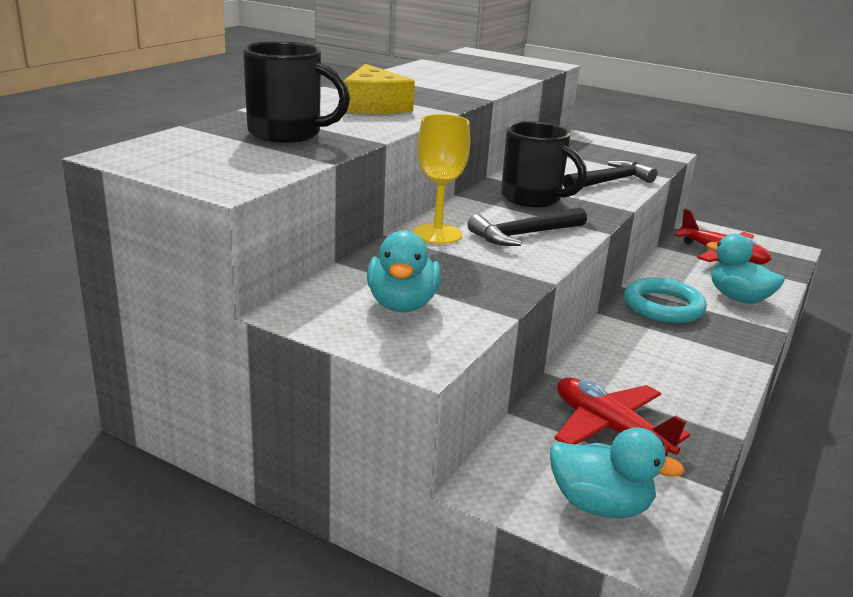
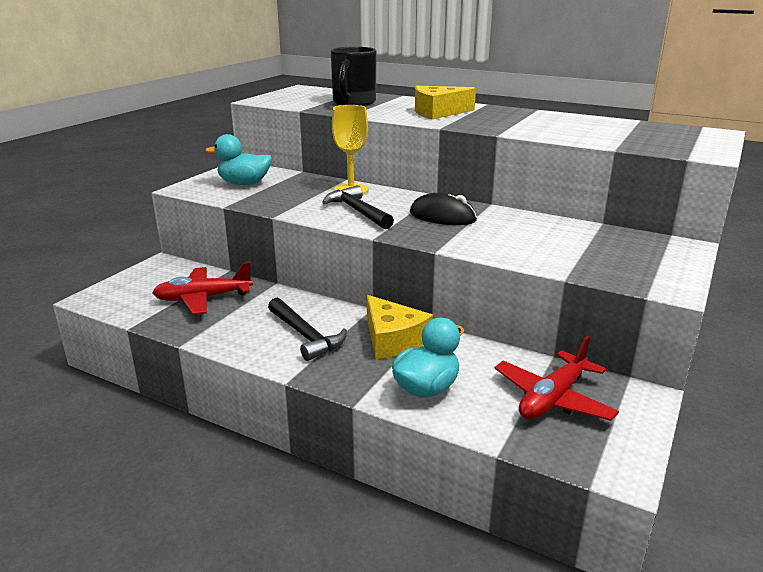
camera: 90 degrees right, 0 degrees up
(533, 198) = (442, 216): black mug -> black mouse
(600, 505) = (133, 290): turquoise duck -> none
(610, 181) = (520, 248): black hammer -> black hammer (306, 336)
(610, 429) = (203, 298): red plane -> red plane turned 150 degrees counterclockwise
(663, 306) = (392, 339): turquoise ring -> yellow cheese

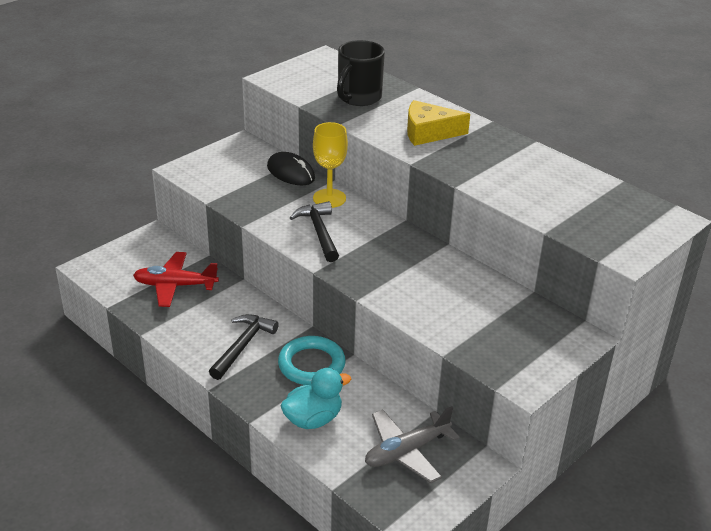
camera: 15 degrees right, 10 degrees up
(244, 184) = (236, 171): turquoise duck -> none
(306, 336) = (243, 345): black hammer -> black hammer turned 135 degrees counterclockwise
(392, 339) = (311, 365): yellow cheese -> turquoise ring
(442, 216) = (391, 254): black mouse -> black mouse (291, 173)
(553, 398) = (407, 451): red plane -> grey plane

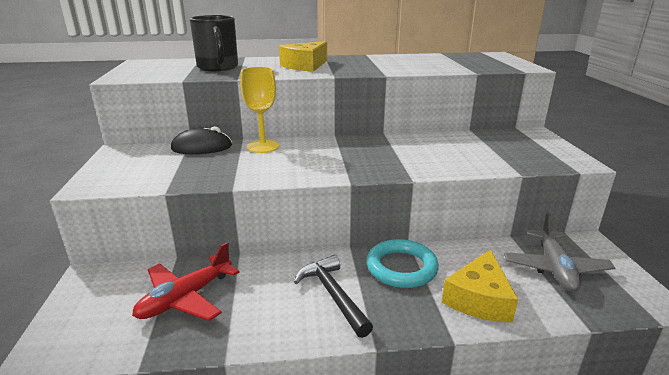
camera: 50 degrees left, 10 degrees down
(313, 419) = (479, 299): turquoise duck -> yellow cheese
(319, 232) = (299, 164): black hammer -> none

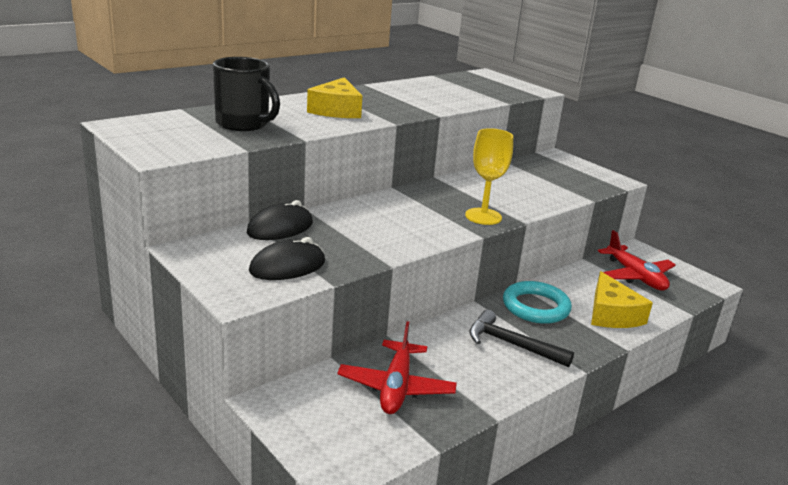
camera: 35 degrees left, 0 degrees up
(158, 173) = (287, 266): none -> black mouse
(263, 146) = (344, 214): yellow goblet -> yellow goblet (483, 216)
(555, 268) = (635, 276): grey plane -> red plane

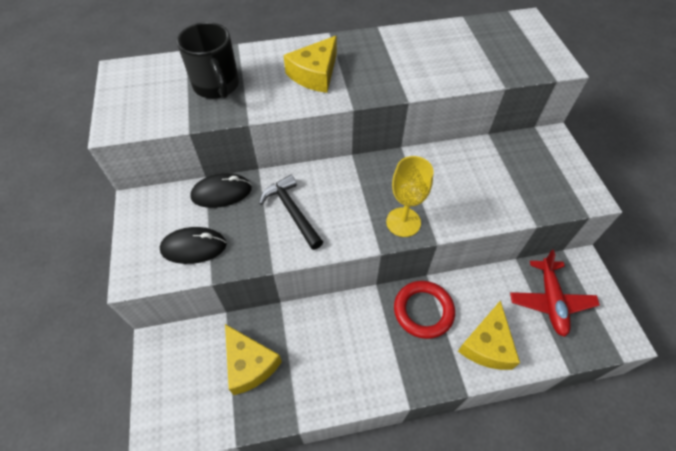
camera: 30 degrees right, 30 degrees up
(396, 387) = (249, 364): red plane -> yellow cheese
(511, 344) = (369, 350): black hammer -> black hammer (292, 211)
(535, 307) = (423, 311): turquoise ring -> red ring

